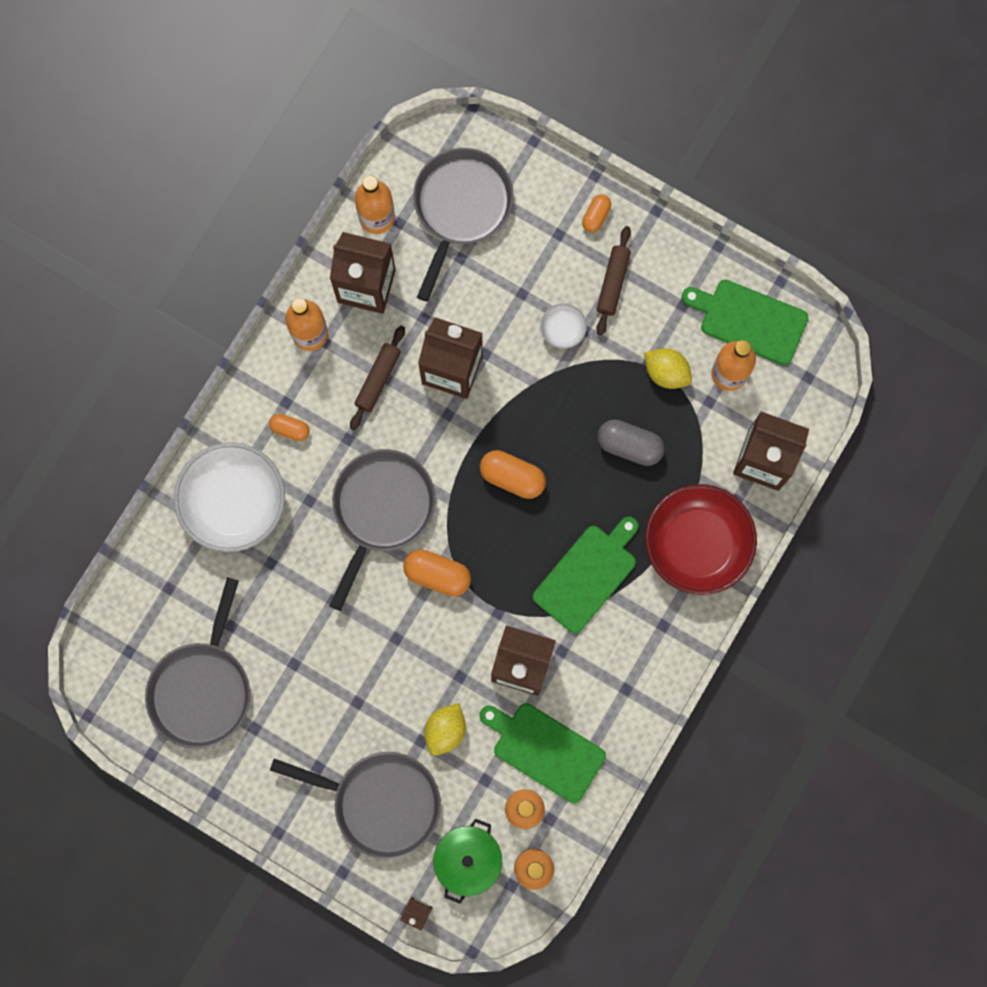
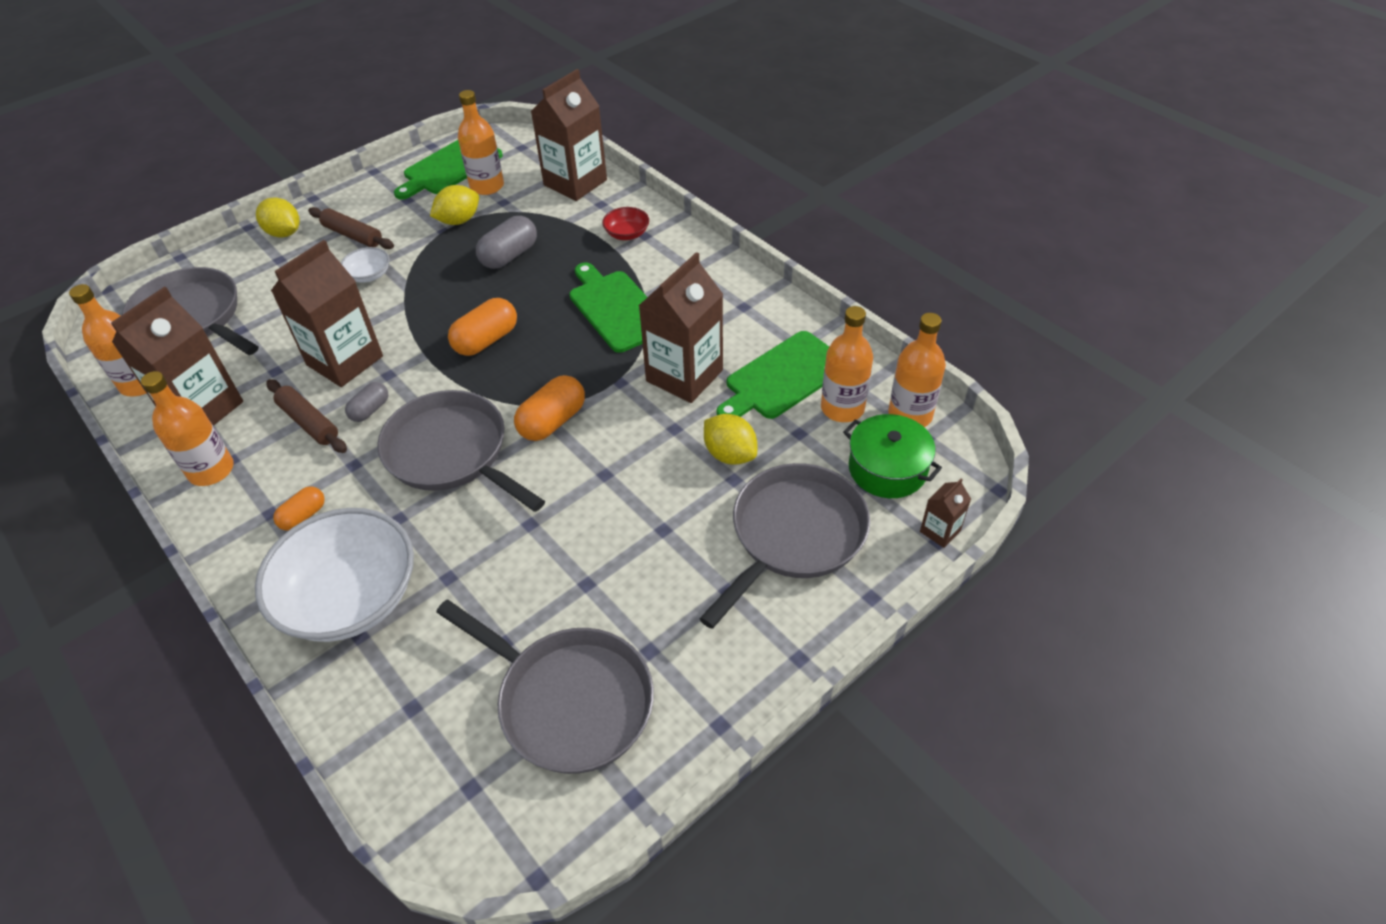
camera: 70 degrees left, 30 degrees down
(405, 421) = (370, 410): none -> grey capsule
(596, 216) = (284, 233): orange capsule -> yellow lemon
(697, 544) = (627, 234): red bowl -> red bowl, size x0.43

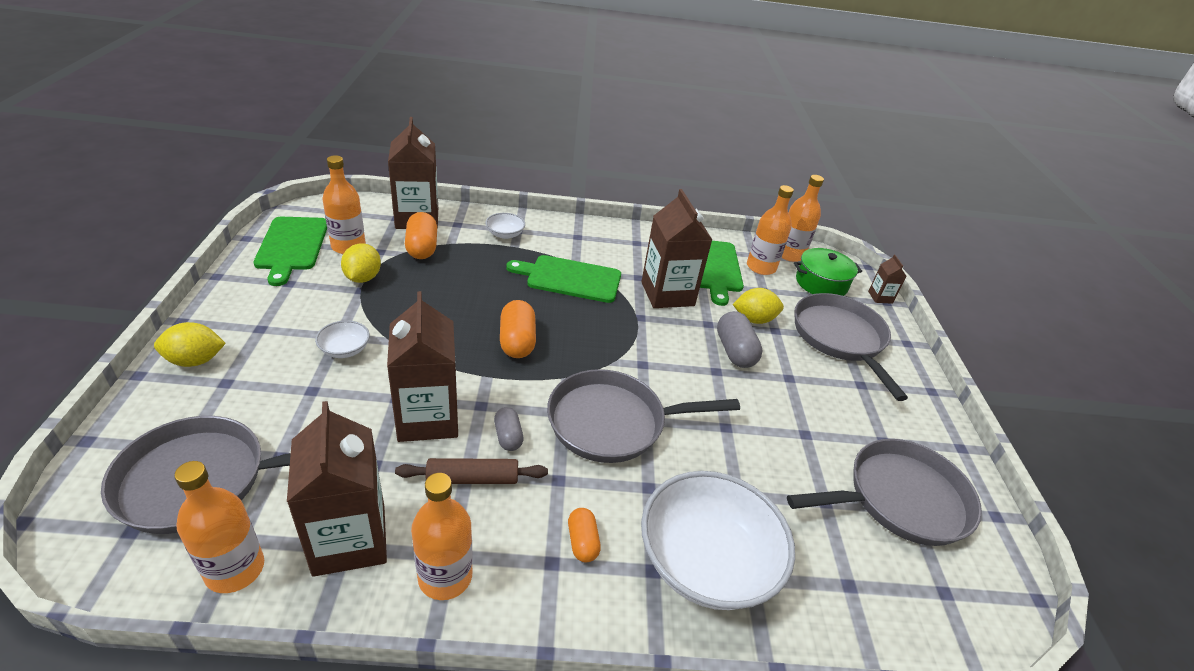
camera: 55 degrees left, 10 degrees down
(353, 235) = (277, 329): brown rolling pin -> none
(509, 256) = (444, 282): grey capsule -> grey capsule (735, 351)
(552, 421) = (641, 362): orange capsule -> orange capsule (422, 248)
(627, 234) = (505, 234): red bowl -> white bowl

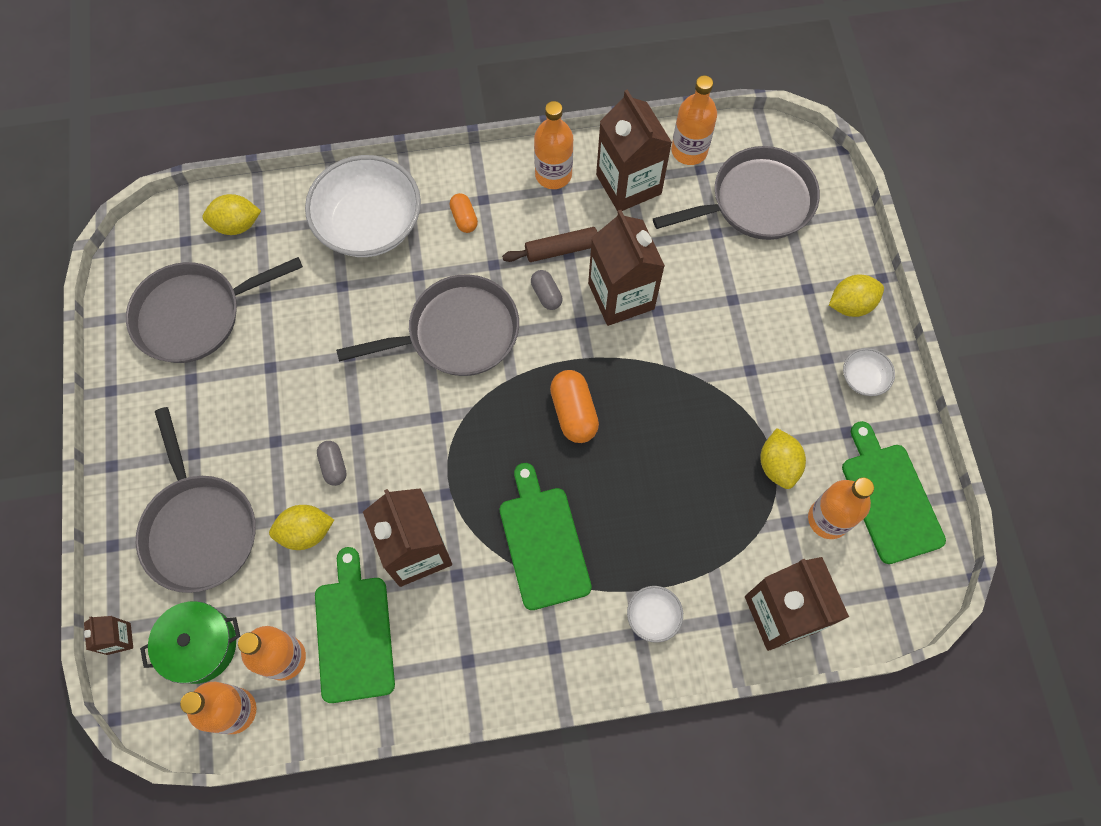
camera: 175 degrees right, 30 degrees up
(345, 349) = (733, 353): white bowl -> white bowl (863, 378)
(422, 248) = (743, 547): orange capsule -> none
(570, 278) = (543, 542): green cutting board -> green cutting board turned 105 degrees counterclockwise
(735, 351) = (334, 466): grey capsule -> grey capsule, size x0.61
(883, 599) = (237, 225): none -> yellow lemon

